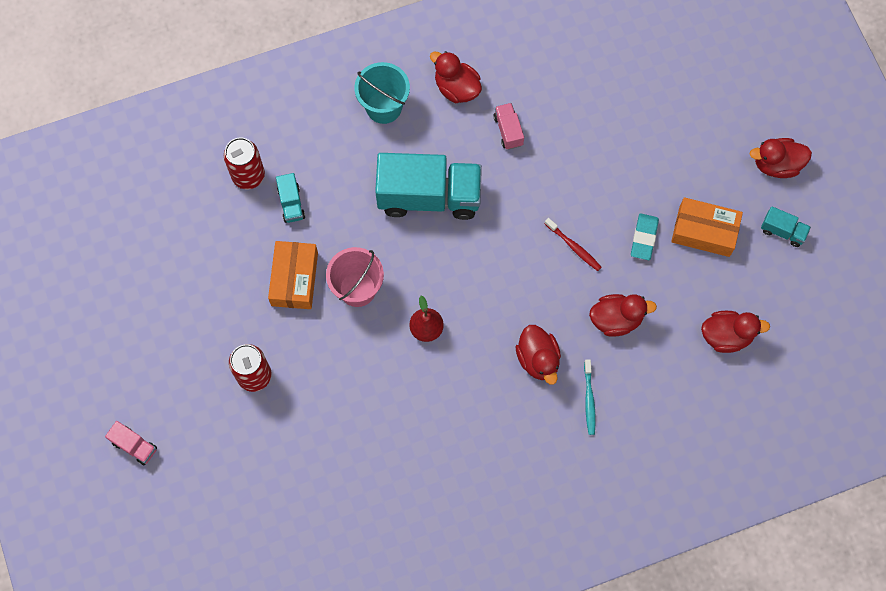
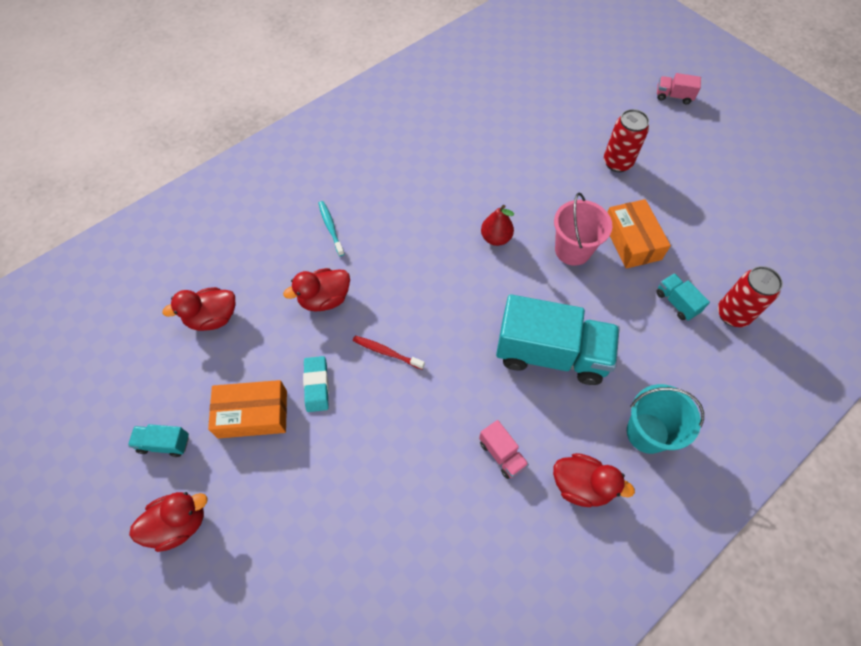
camera: 160 degrees right, 10 degrees down
(429, 196) = (551, 354): turquoise truck -> turquoise truck turned 150 degrees counterclockwise
(538, 359) = (387, 245): red duck -> none

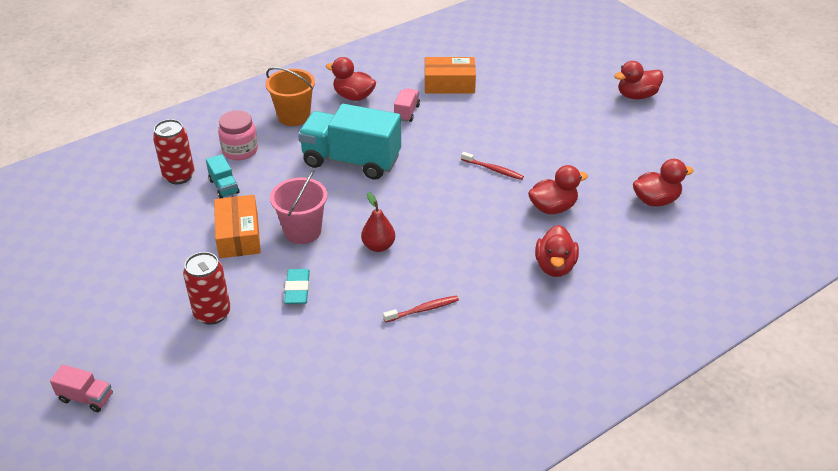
camera: 175 degrees left, 20 degrees down
(164, 444) = (664, 130): turquoise truck -> none
(253, 414) = (600, 141): orange box -> orange box (449, 84)
(316, 385) = (551, 154): turquoise eraser -> turquoise eraser (297, 289)
(330, 228) = (555, 266): turquoise toothbrush -> red duck
(446, 178) = (423, 309): none -> red toothbrush
(502, 454) = (406, 112): pink truck -> pink truck turned 45 degrees clockwise
(647, 433) = (294, 116): turquoise bucket -> orange bucket
(686, 361) = (240, 151): none -> pink jar

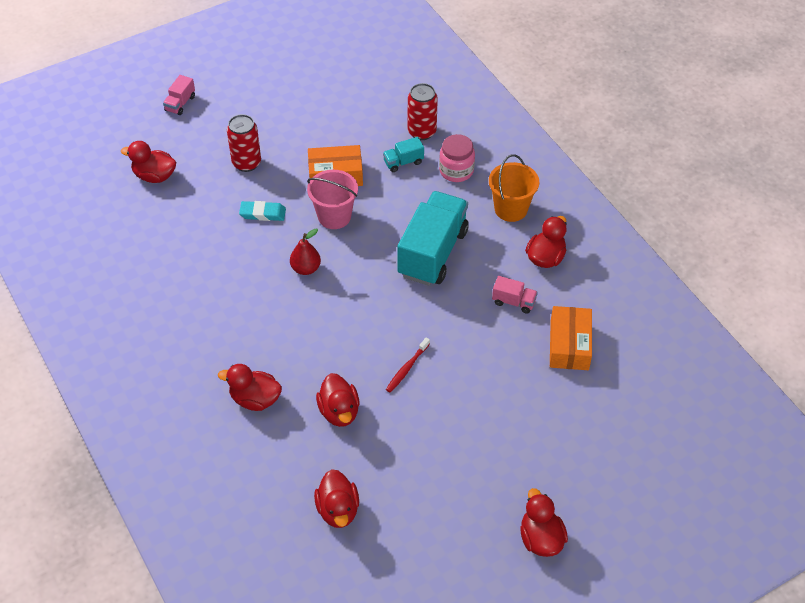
camera: 95 degrees right, 10 degrees up
(227, 404) = (154, 176): none -> red duck
(423, 309) = (221, 295): red toothbrush -> none

